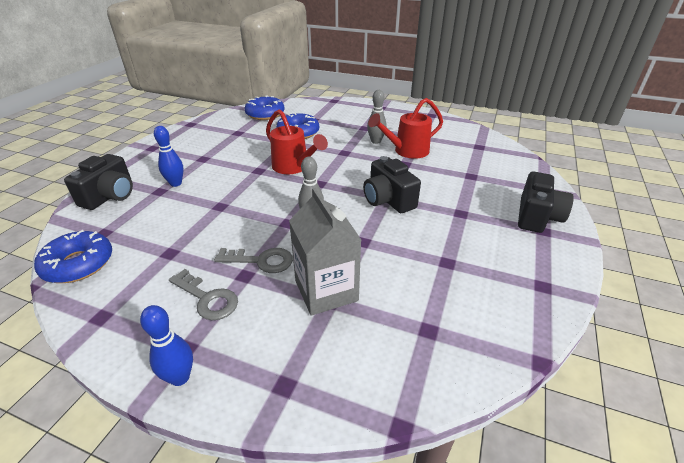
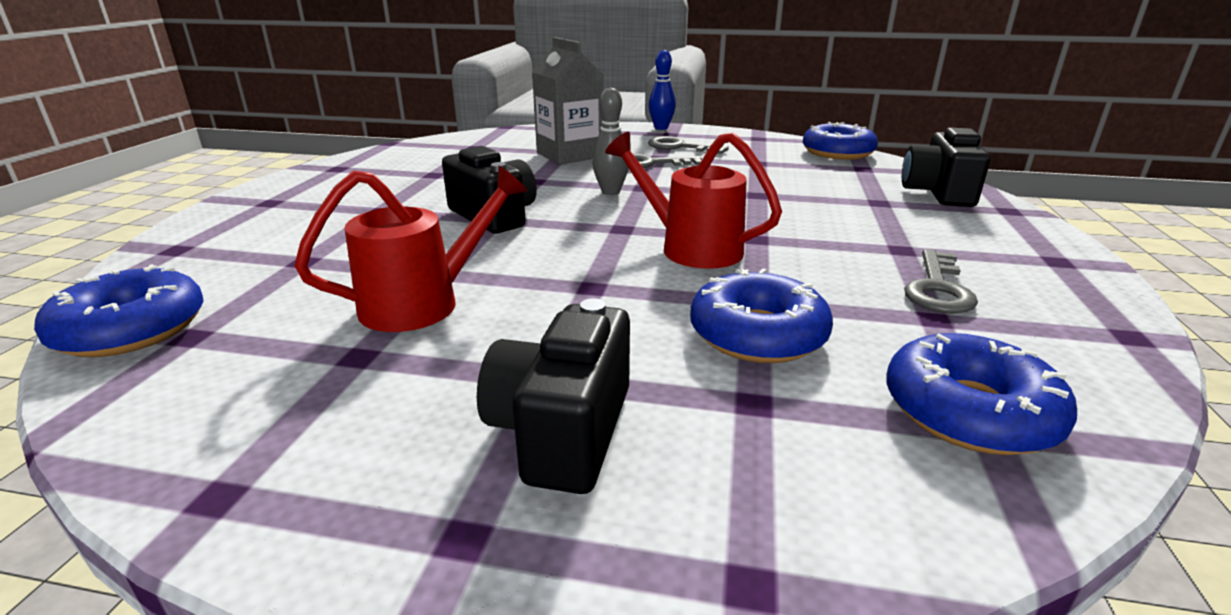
camera: 170 degrees right, 10 degrees down
(176, 183) = (872, 211): blue bowling pin -> none
(219, 141) = (938, 288): none -> grey key
(376, 141) = (507, 325): grey bowling pin -> none
(502, 150) = (131, 329): none -> blue donut
(537, 217) = (255, 214): black camera -> black camera (563, 431)

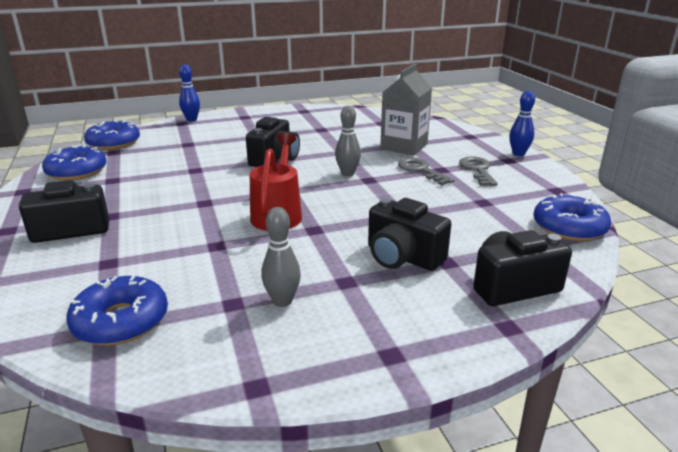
camera: 60 degrees right, 0 degrees up
(179, 239) = (191, 120): none -> blue bowling pin
(423, 303) = (162, 176): red watering can -> none
(757, 334) = (176, 252): blue donut -> blue donut (77, 172)
(859, 215) = (402, 257): none -> black camera
(938, 288) = (282, 301): grey key -> grey bowling pin

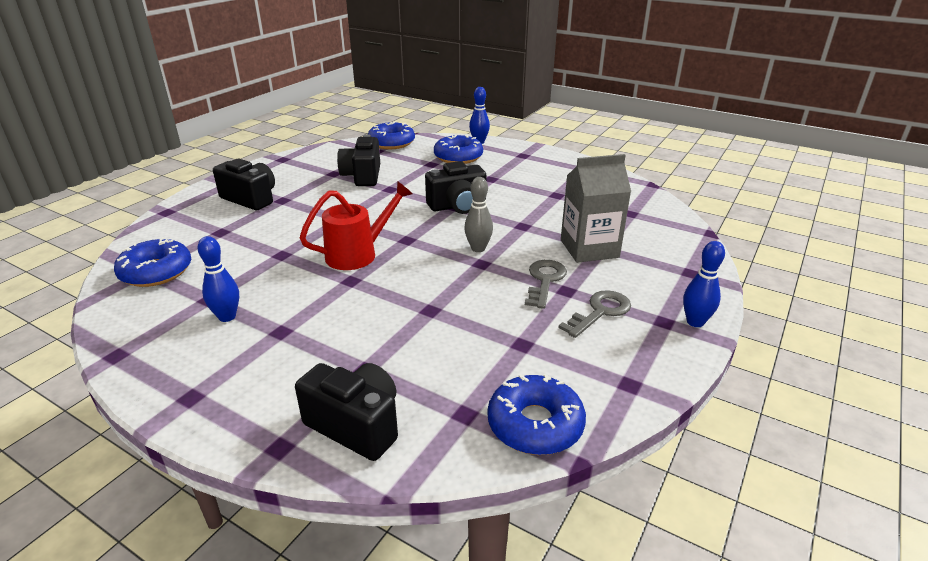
camera: 50 degrees right, 5 degrees up
(77, 172) = (330, 157): blue donut -> blue donut (458, 157)
(282, 301) = (227, 317): grey bowling pin -> blue bowling pin
(402, 257) = (348, 342): black camera -> black camera (362, 176)

